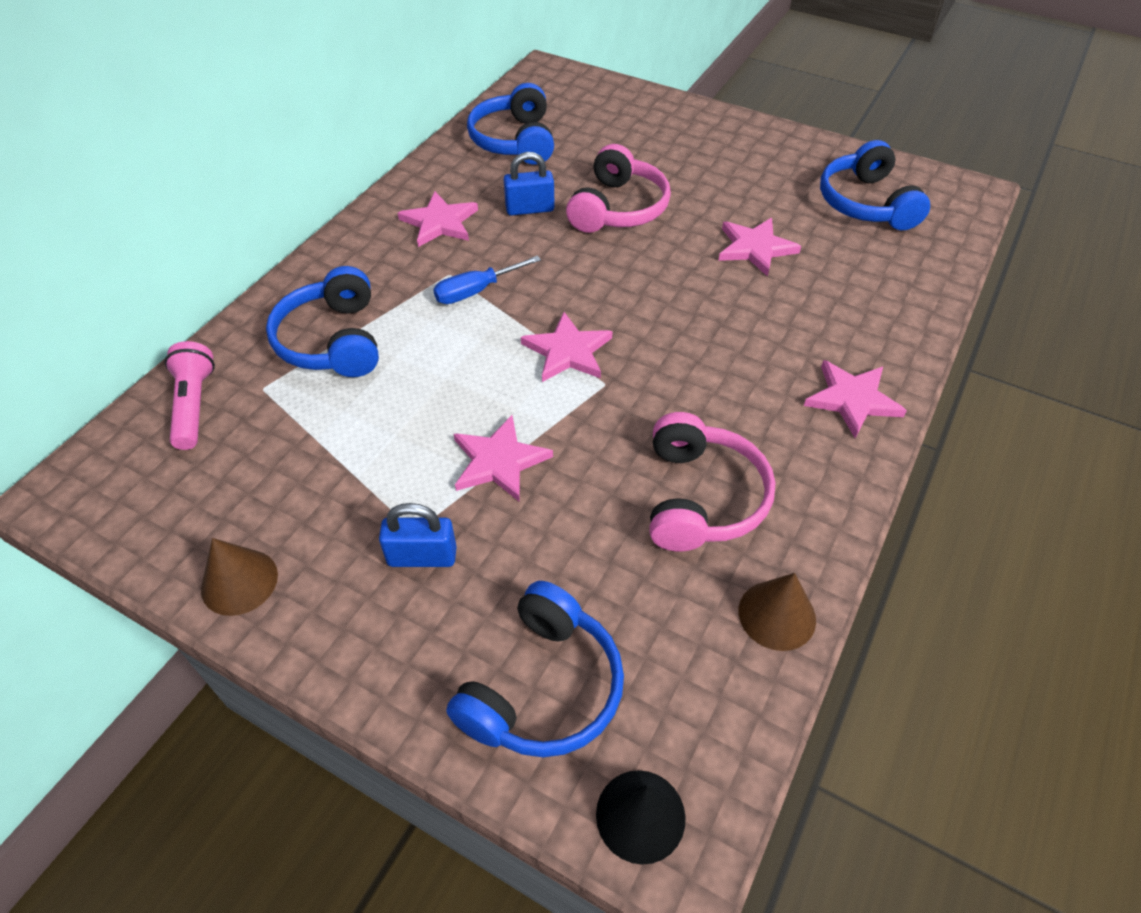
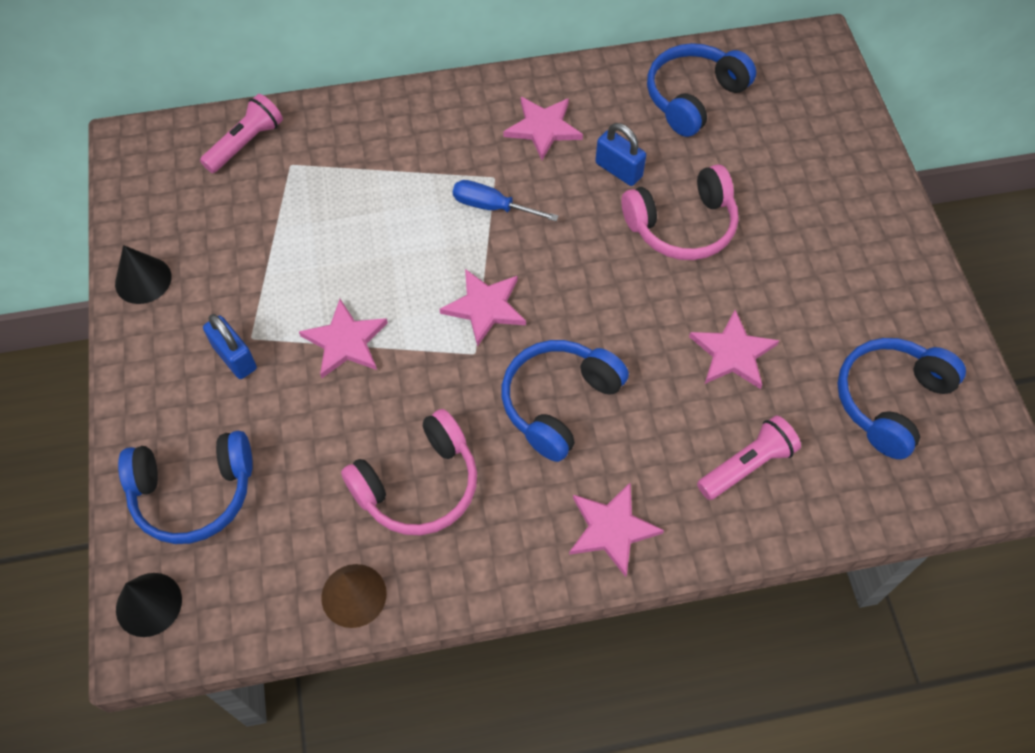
camera: 50 degrees right, 10 degrees up
(239, 581) = (143, 280): brown cone -> black cone
(333, 340) = (365, 166): blue headphones -> blue headphones (559, 403)
(858, 296) = (747, 465): none -> pink flashlight

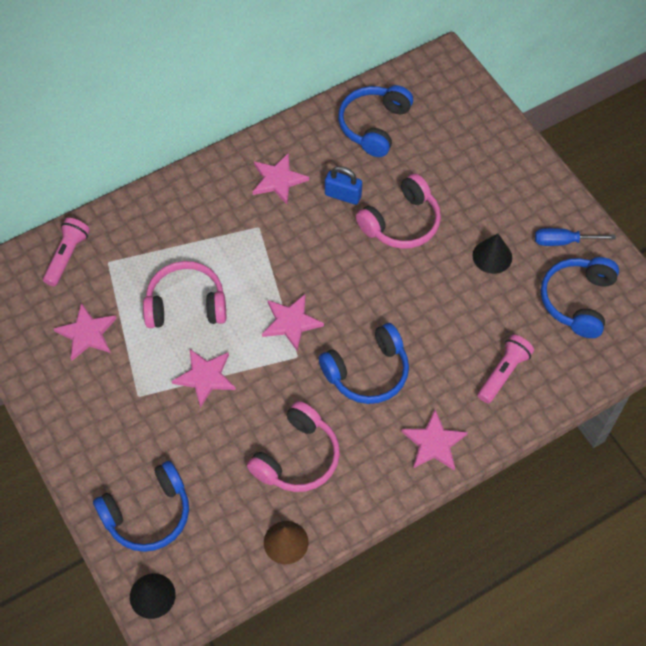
camera: 20 degrees left, 0 degrees up
(143, 280) = (40, 380): black cone -> black cone (492, 256)
(235, 357) = (133, 413): blue padlock -> none
(362, 244) = (186, 304): none -> pink headphones
(492, 207) = (266, 249): blue screwdriver -> blue screwdriver (563, 241)
(559, 403) = (367, 372): blue headphones -> blue headphones turned 135 degrees counterclockwise
(733, 353) = (467, 301): pink star -> pink star (87, 333)

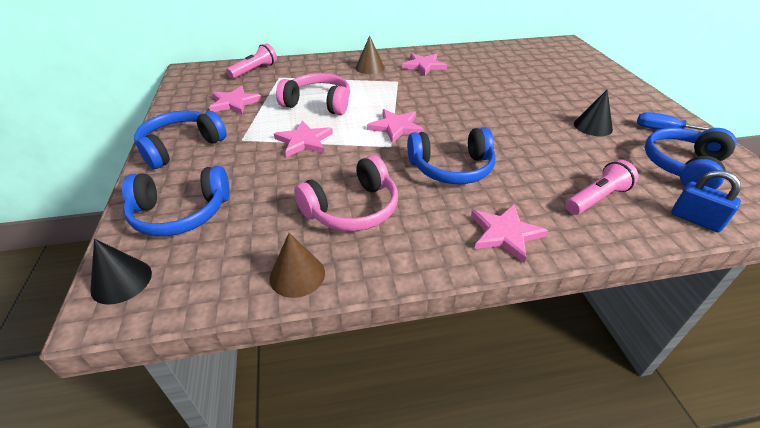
camera: 20 degrees right, 20 degrees down
(212, 205) = (370, 67): none -> brown cone
(343, 195) = (470, 79): blue padlock -> blue padlock (695, 219)
(374, 125) = (505, 57): blue headphones -> blue headphones (181, 147)
(401, 222) = (513, 97): pink headphones -> none

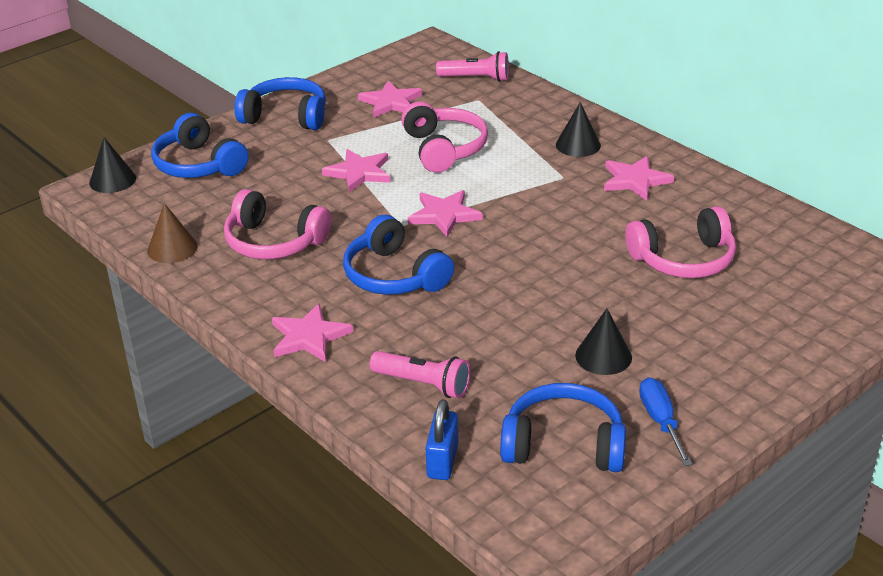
camera: 60 degrees right, 5 degrees down
(370, 67) = (578, 145): brown cone -> black cone
(511, 78) = (683, 259): none -> pink headphones

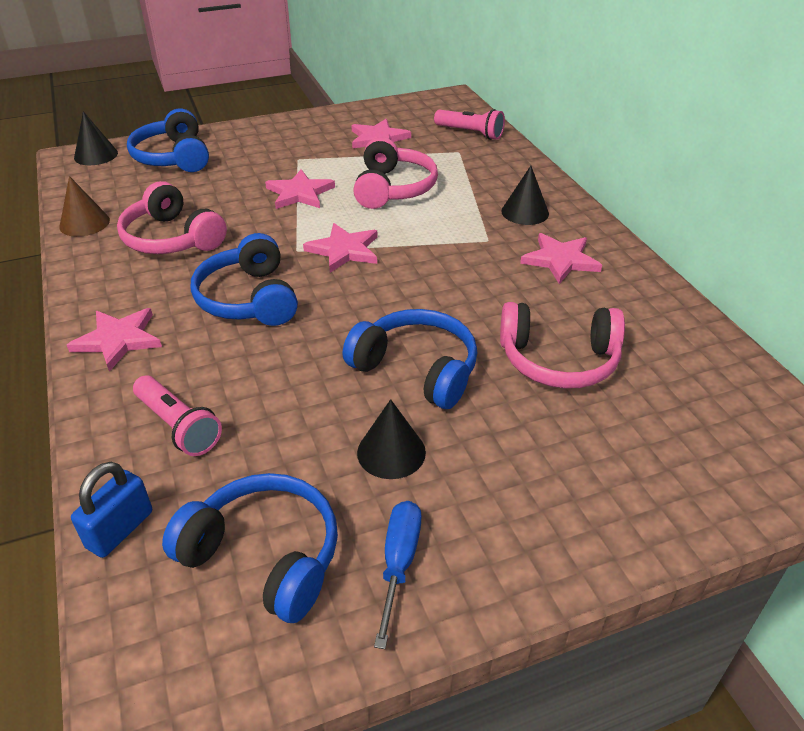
camera: 20 degrees right, 5 degrees up
(286, 117) = (279, 133): blue headphones -> blue headphones (416, 370)

